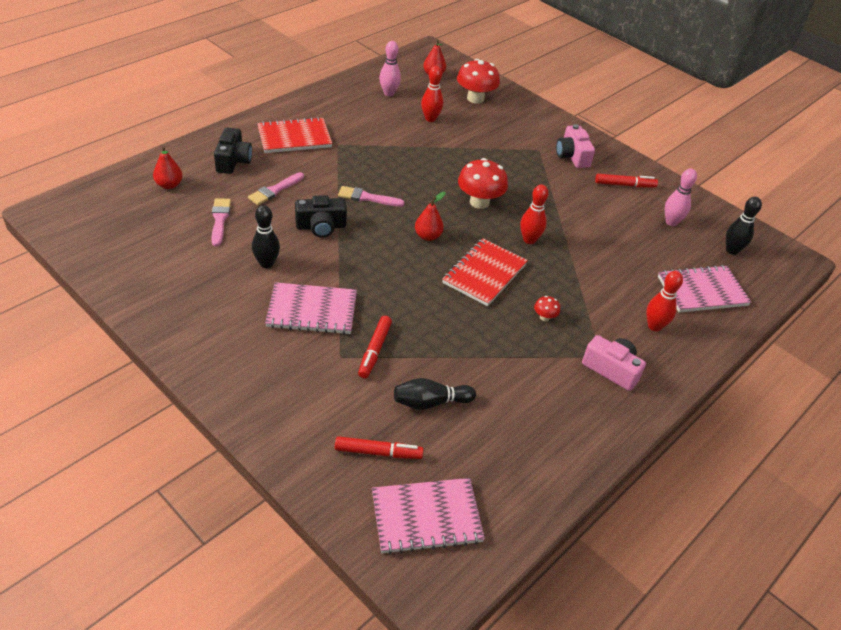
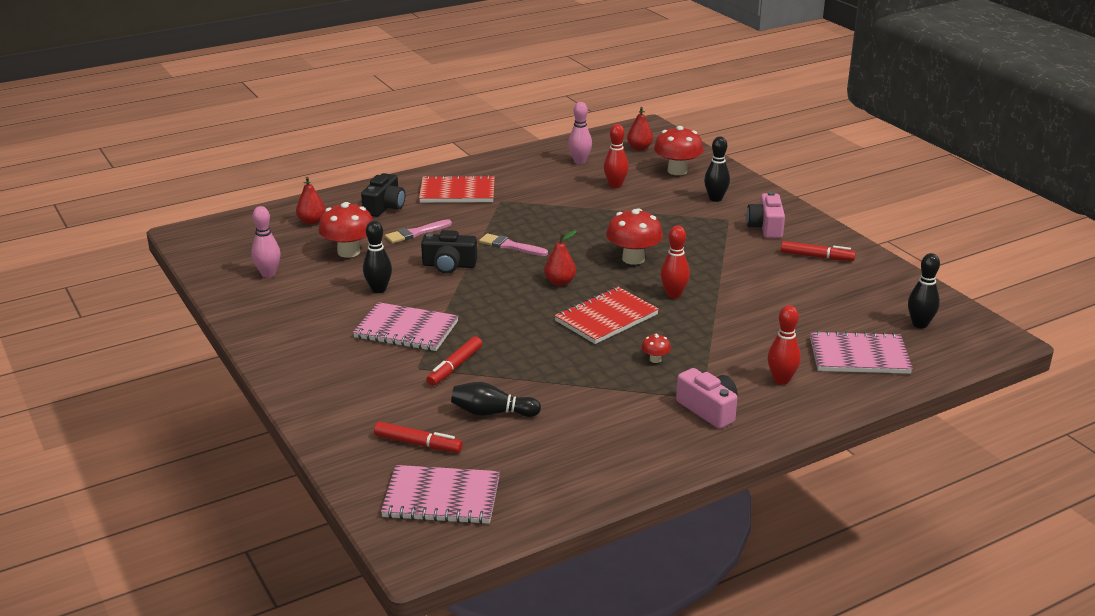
camera: 20 degrees right, 15 degrees down
(220, 220) = (348, 252): pink brush -> red mushroom
(519, 127) = (715, 199): none -> black bowling pin
(671, 222) = (856, 293): pink bowling pin -> pink bowling pin (268, 274)

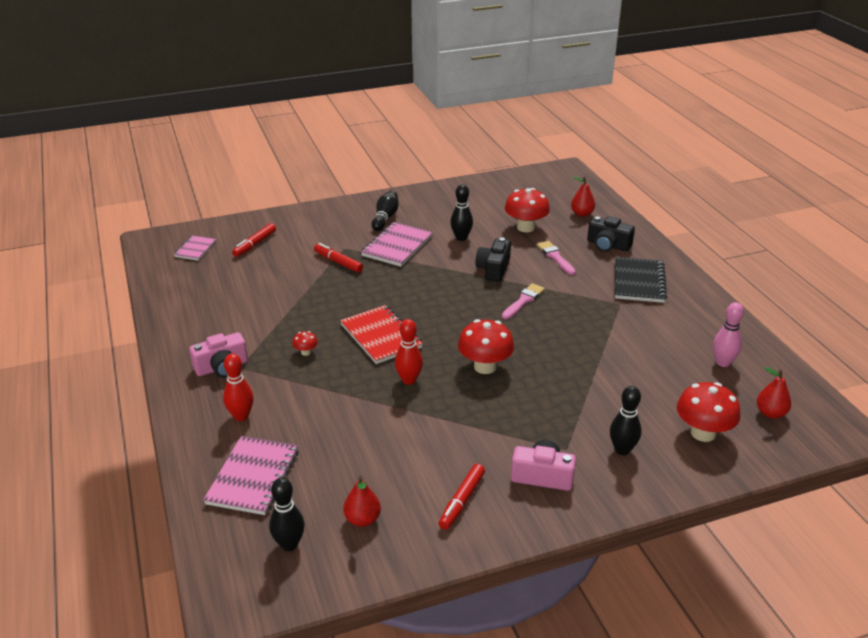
camera: 100 degrees right, 5 degrees up
(268, 274) = (496, 197): pink bowling pin -> none
(441, 498) = (195, 249): pink notebook -> pink notebook, size x0.58
(457, 192) = (638, 282): red notebook -> black notebook
(492, 413) = (273, 272): black bowling pin -> black bowling pin (385, 218)
(560, 282) = (450, 320): red pear -> red pear (362, 519)
(615, 185) = (658, 379): red bowling pin -> none

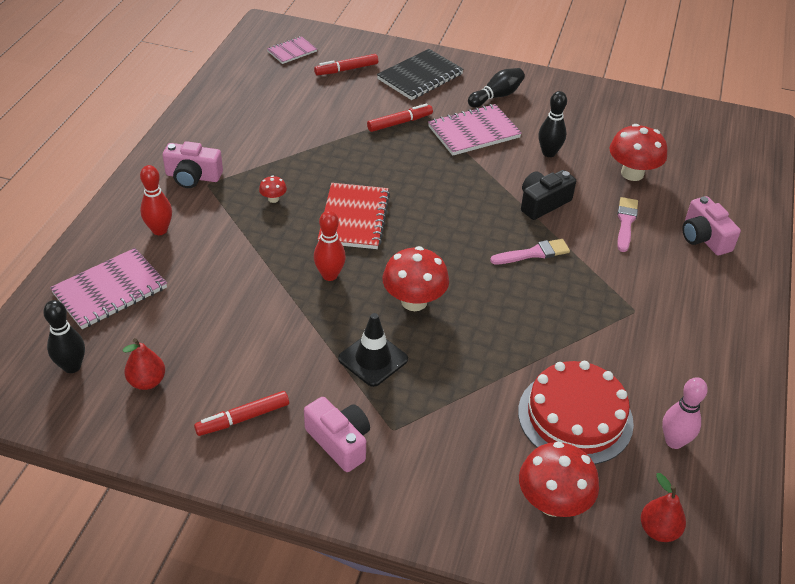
camera: 35 degrees right, 10 degrees up
(338, 262) = (400, 123): red marker -> red marker turned 75 degrees clockwise
(502, 415) = (373, 359): none -> black traffic cone
(582, 214) = (717, 187): red pear -> none
(608, 245) = (704, 238): black camera -> pink camera
(622, 450) = (446, 466): black bowling pin -> none
(638, 282) = (688, 297): black notebook -> black notebook (420, 77)
(658, 379) = (575, 417): none -> red cake

